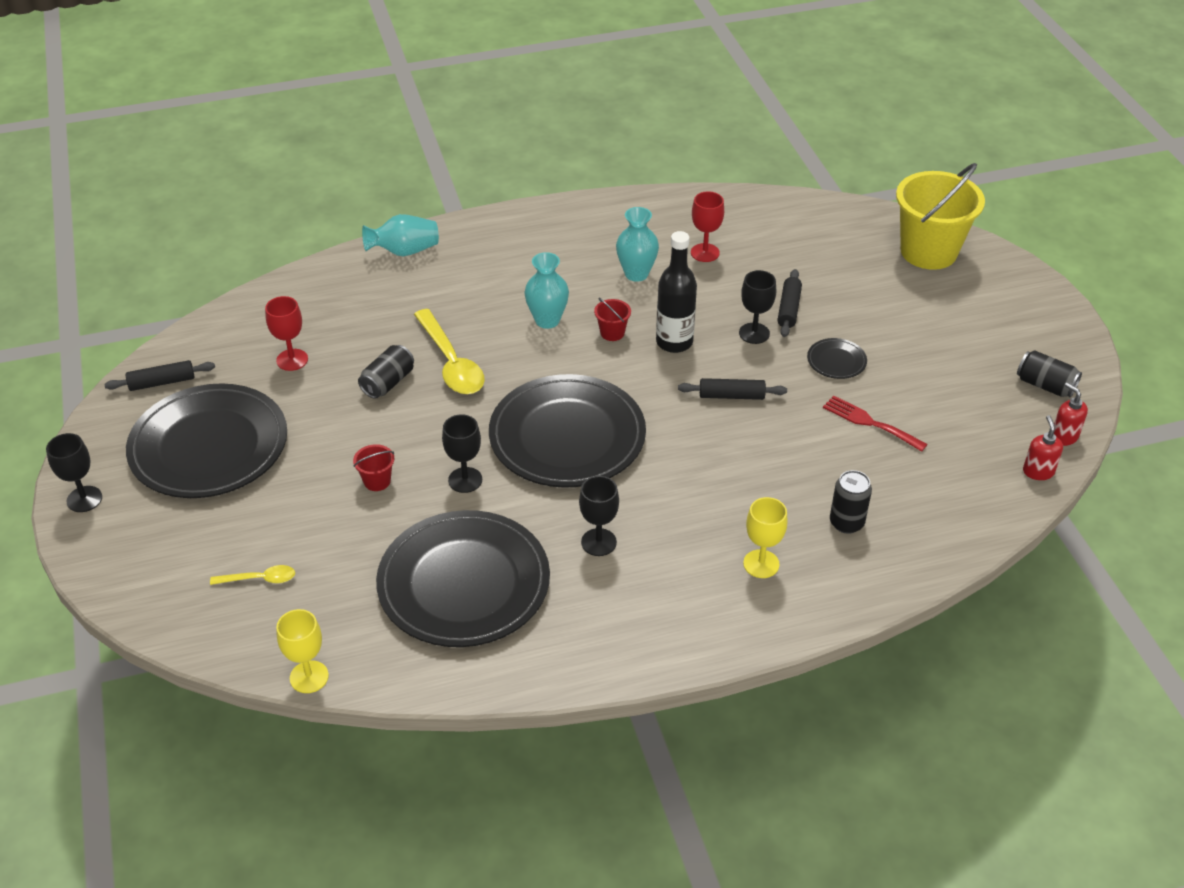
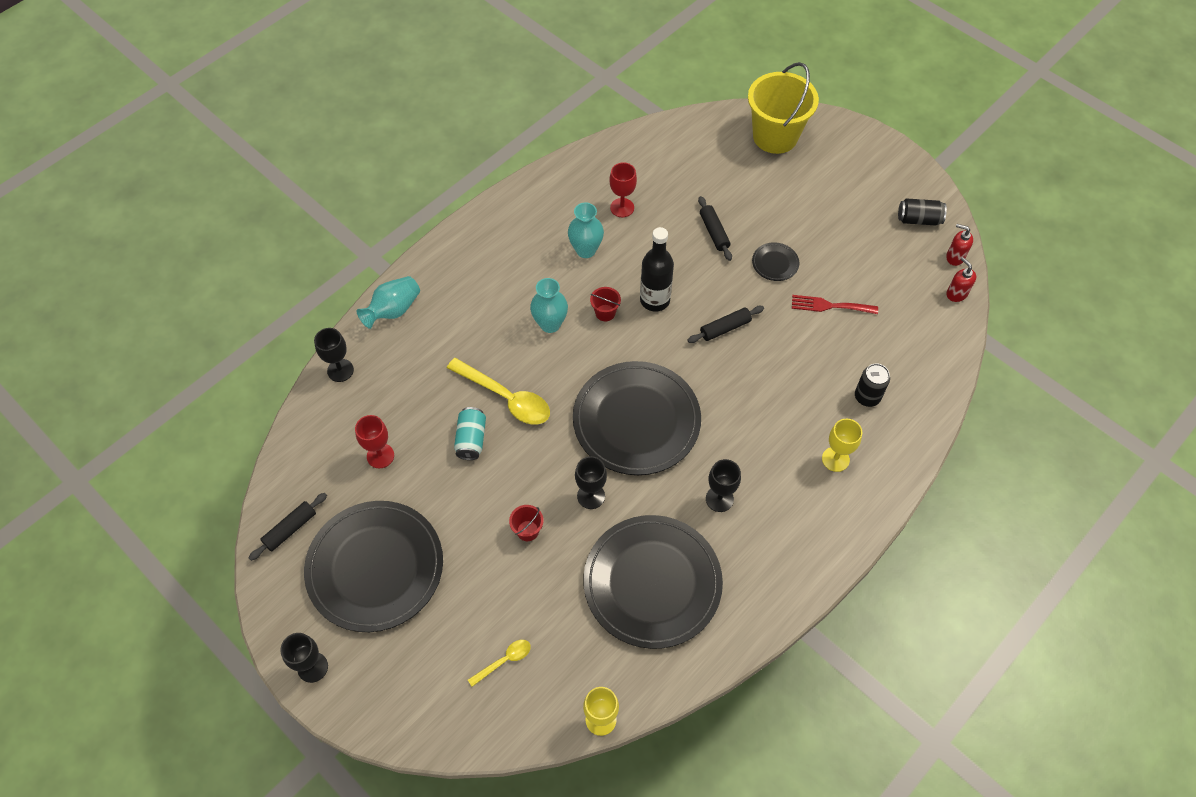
camera: 30 degrees left, 15 degrees up
(388, 382) = (471, 439): black can -> turquoise can
(754, 333) = (704, 265): black goblet -> black goblet (340, 370)

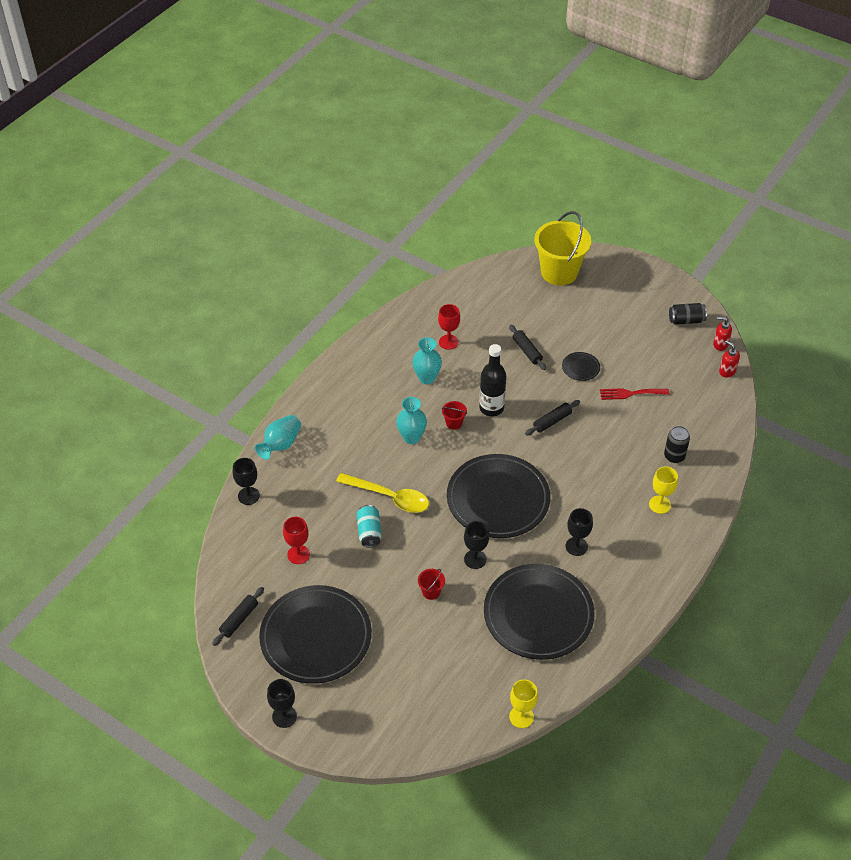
camera: 10 degrees left, 10 degrees down
(504, 660) = (436, 687): yellow spoon -> none

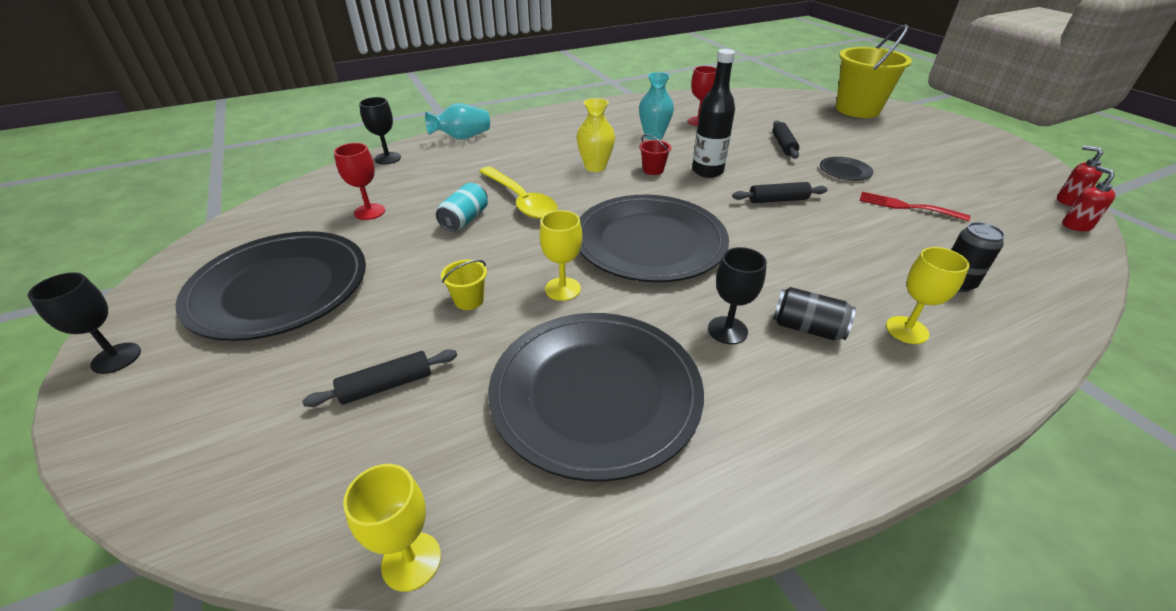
camera: 30 degrees right, 10 degrees down
(239, 619) = (235, 240): black rolling pin -> black rolling pin (386, 385)
(411, 437) = (595, 167): turquoise vase -> yellow vase
(431, 592) = (469, 300): red bucket -> yellow bucket
(475, 559) = (563, 289): black goblet -> yellow goblet
(686, 320) = (1016, 171): black can -> black can (807, 328)

